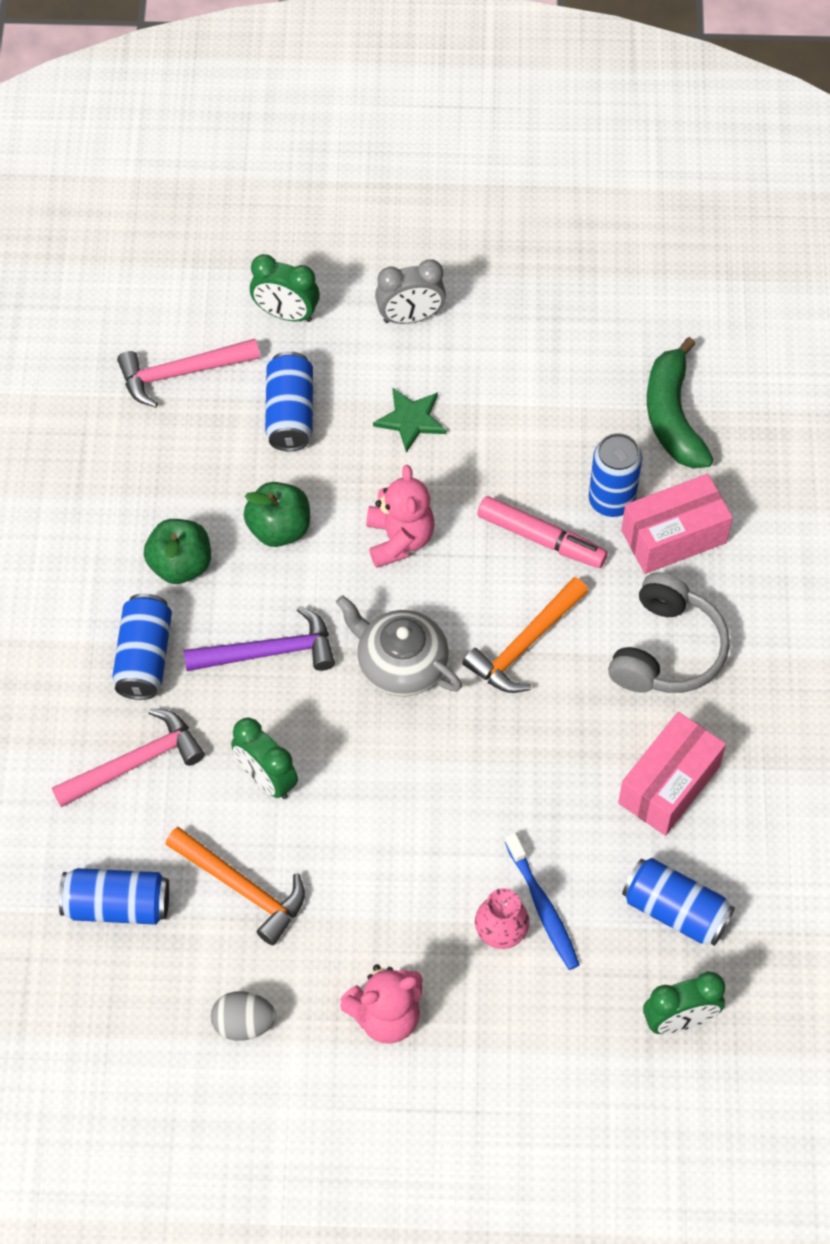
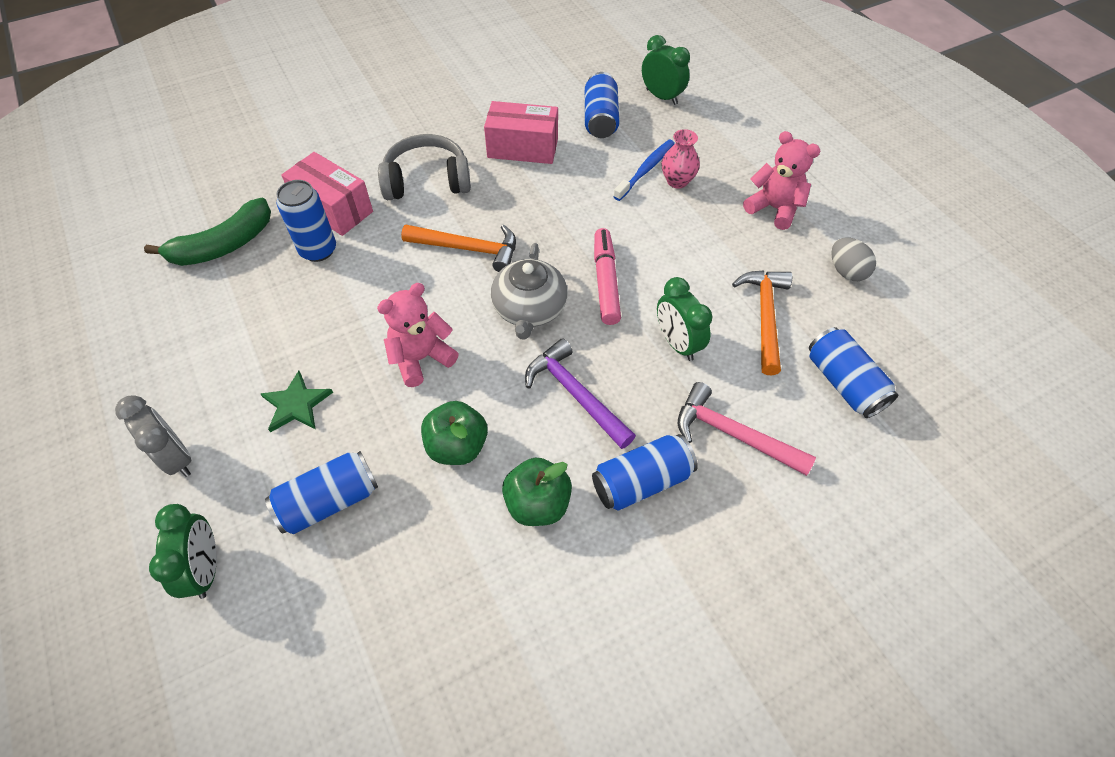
camera: 120 degrees left, 5 degrees down
(181, 373) = (321, 630): pink hammer -> none
(266, 779) = (677, 343): green clock -> green clock turned 135 degrees clockwise
(541, 539) = (373, 275): pink marker -> pink marker (605, 281)

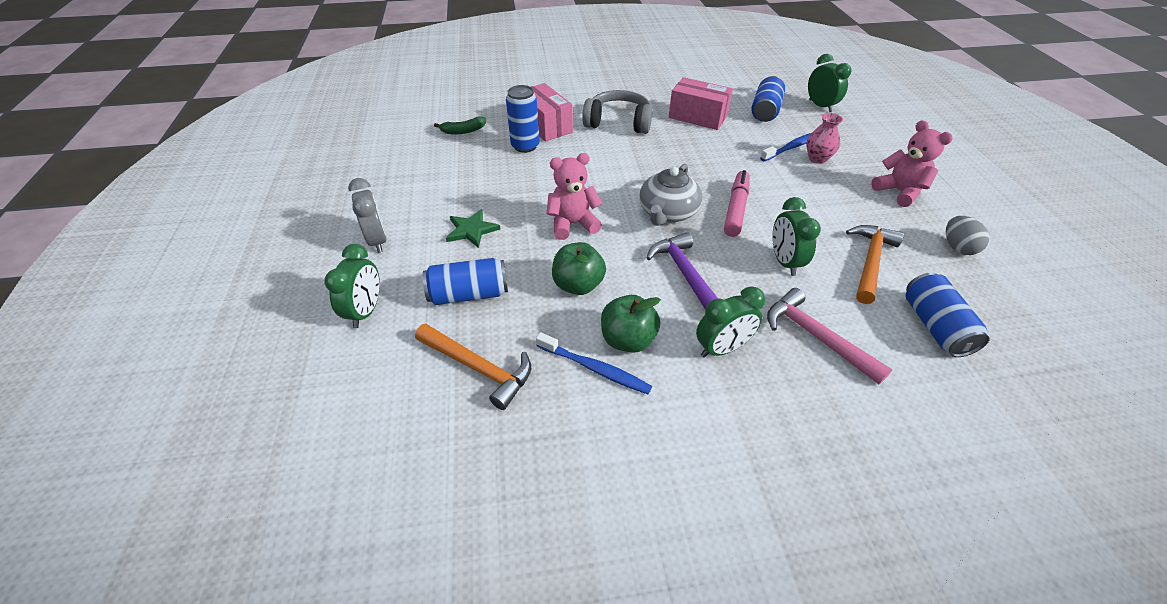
camera: 20 degrees right, 10 degrees down
(224, 245) = (463, 131): green banana -> green banana, size x0.57
(468, 249) = (634, 167): orange hammer -> orange hammer (479, 368)
(513, 554) = (595, 369): none -> blue toothbrush
(641, 481) = (722, 348): blue can -> green clock

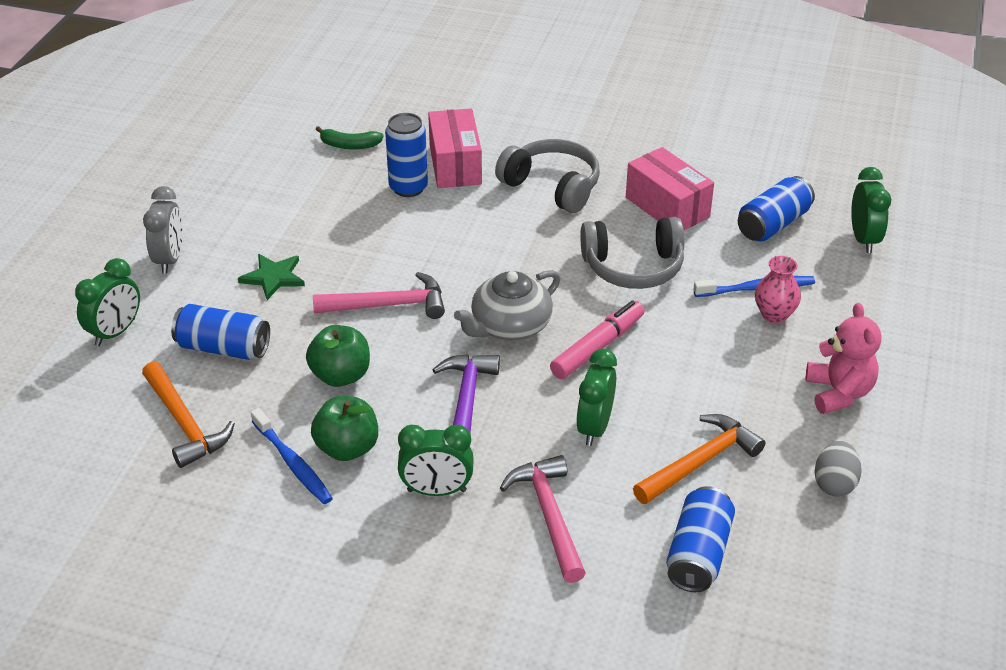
camera: 25 degrees right, 5 degrees down
(572, 224) = (388, 305): pink teddy bear -> pink hammer
(710, 155) = (633, 267): none -> grey headphones

